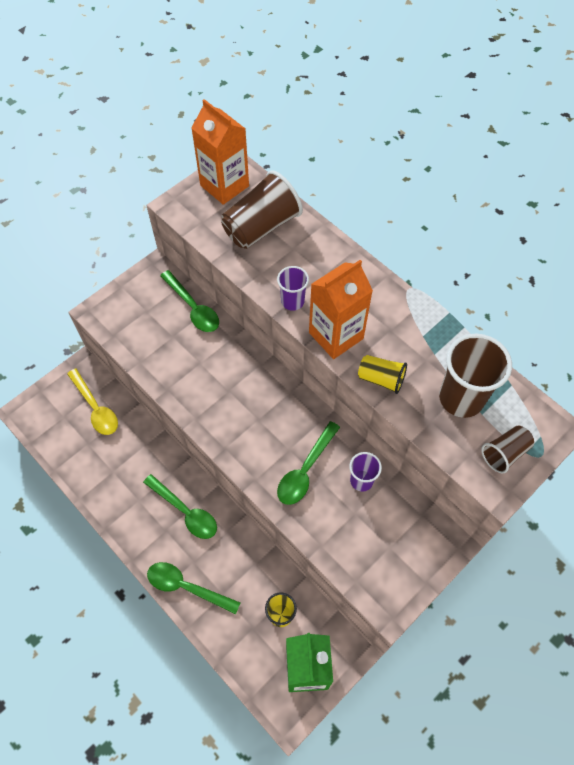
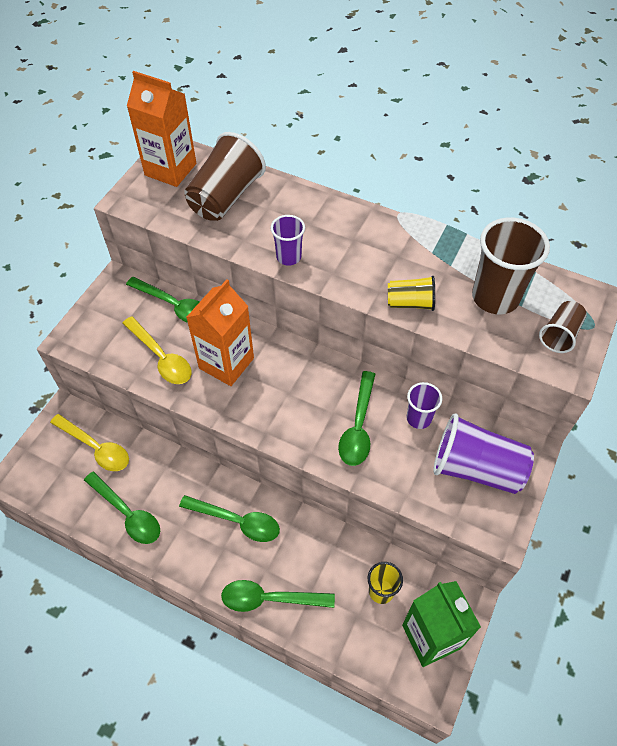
camera: 20 degrees left, 5 degrees down
(100, 473) = (127, 513): none -> green spoon
(165, 352) = (161, 357): none -> yellow spoon
(336, 335) = (347, 276): orange carton -> orange carton (226, 363)
(392, 543) = (476, 468): none -> purple cup

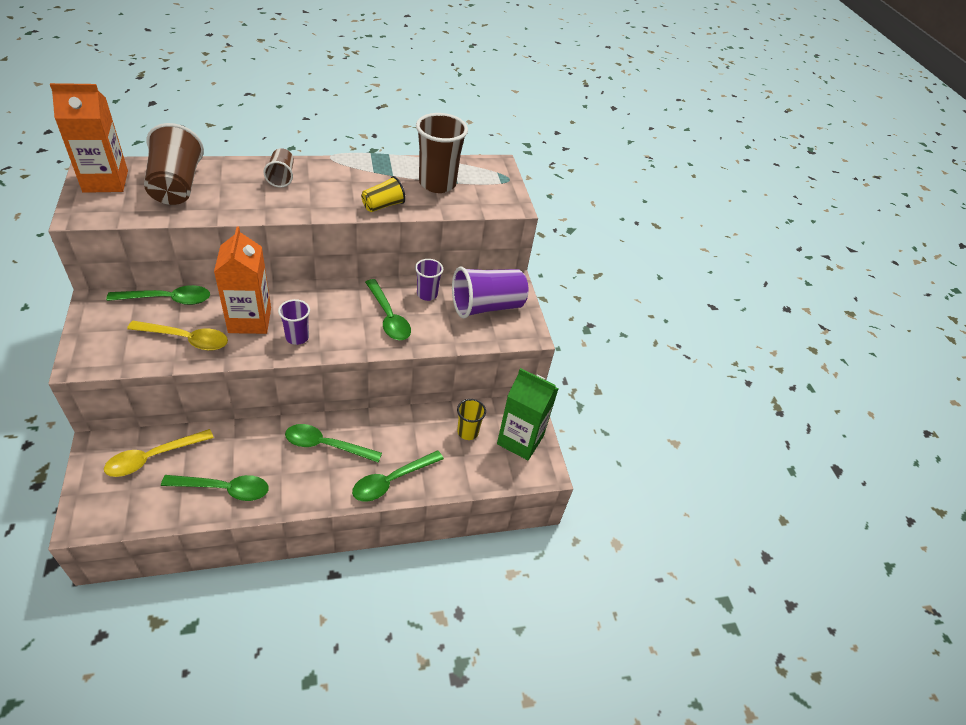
camera: 45 degrees left, 10 degrees down
(96, 448) = (153, 457): yellow spoon -> yellow spoon turned 150 degrees clockwise
(237, 521) = (326, 445): green spoon -> green spoon turned 150 degrees counterclockwise
(288, 257) = (266, 208): purple cup -> purple cup (297, 337)
(560, 334) = (493, 190): brown cup -> brown cup (281, 177)

